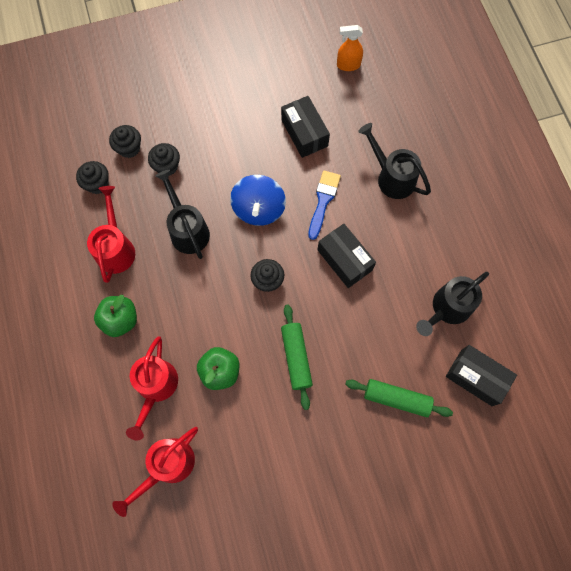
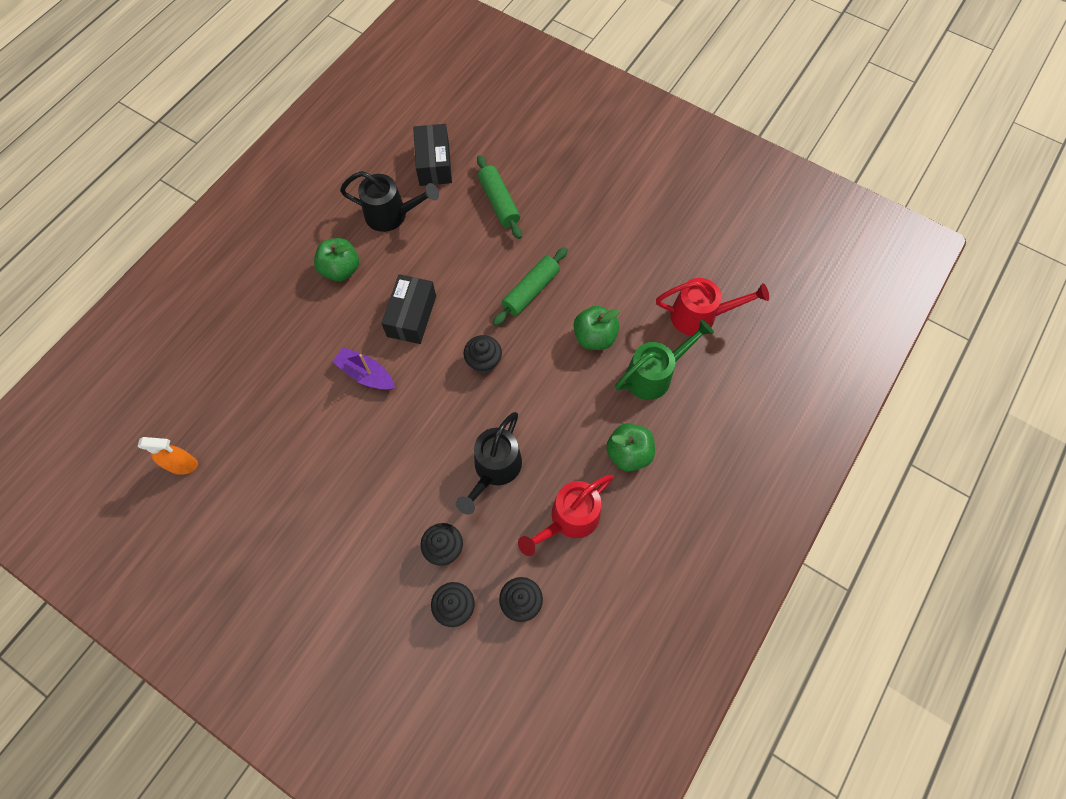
camera: 130 degrees left, 5 degrees down
(155, 388) = (654, 374): red watering can -> green watering can
(258, 209) = (420, 423): blue spinning top -> none
(304, 133) = (301, 445): black box -> none
(323, 201) = (366, 374): blue brush -> purple boat
(348, 65) = (183, 465): orange spray bottle -> orange spray bottle turned 45 degrees counterclockwise
(391, 177) = (294, 335): black watering can -> none
(424, 240) = (341, 269): none -> green apple

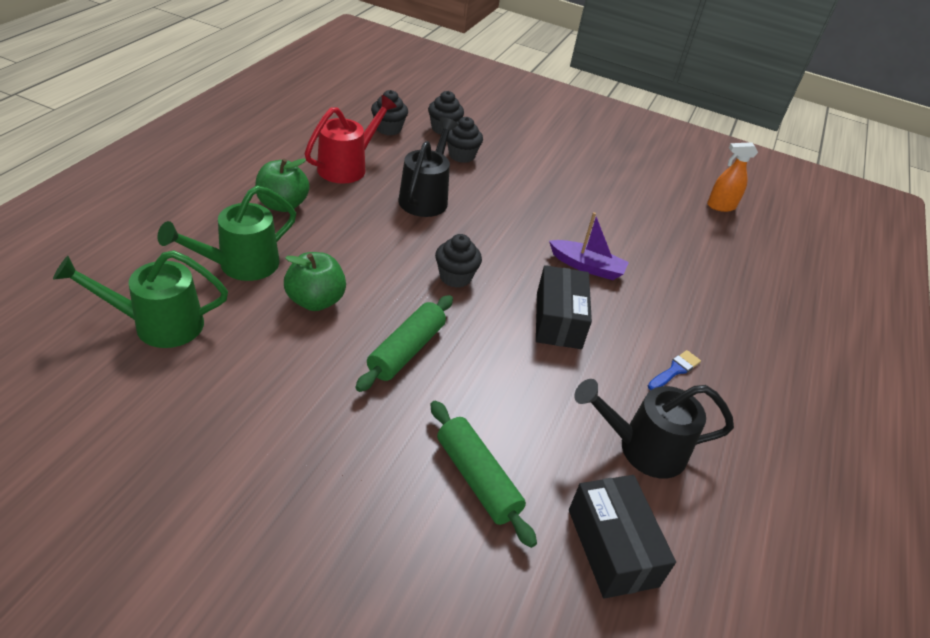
camera: 165 degrees right, 25 degrees down
(341, 269) = (675, 370): green apple -> blue brush
(700, 316) = (157, 324): red watering can -> green watering can

